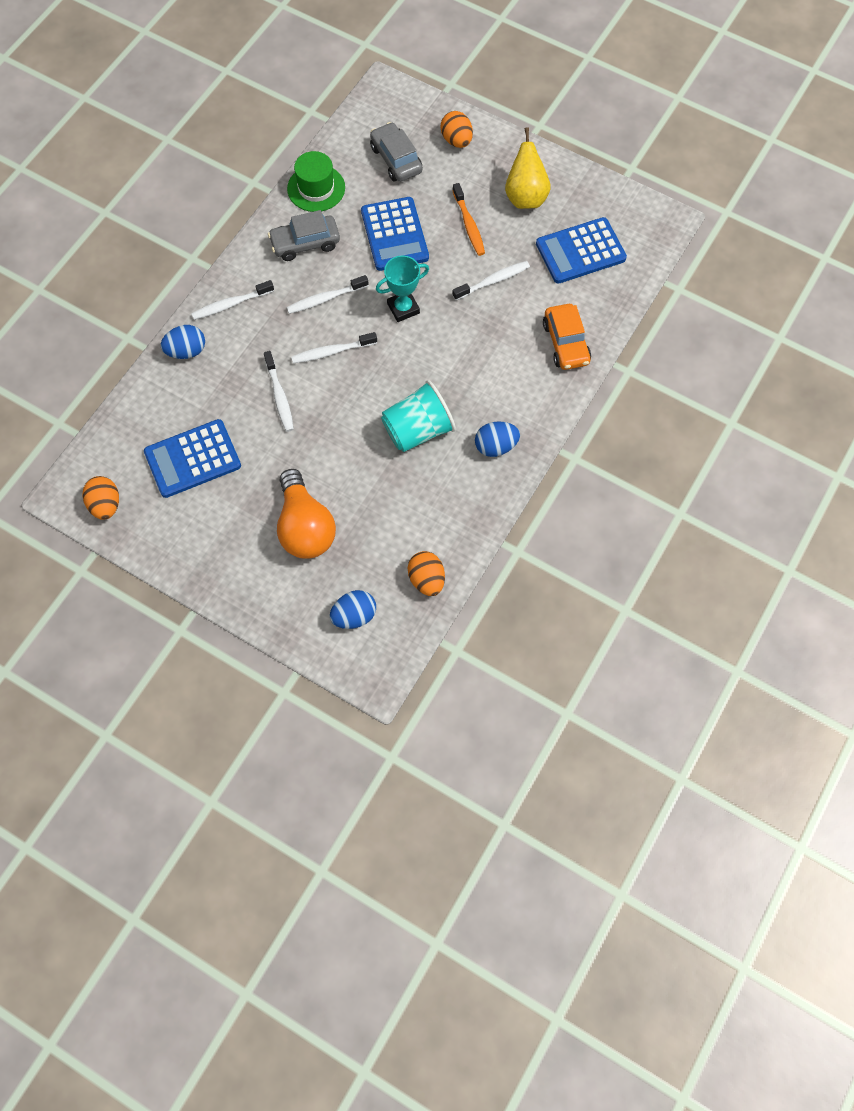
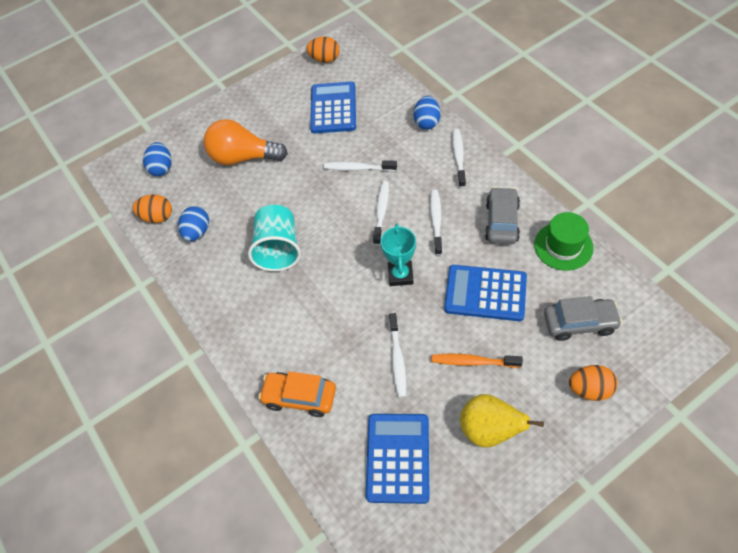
camera: 120 degrees right, 10 degrees down
(495, 446) = (232, 300): blue egg -> blue egg (197, 232)

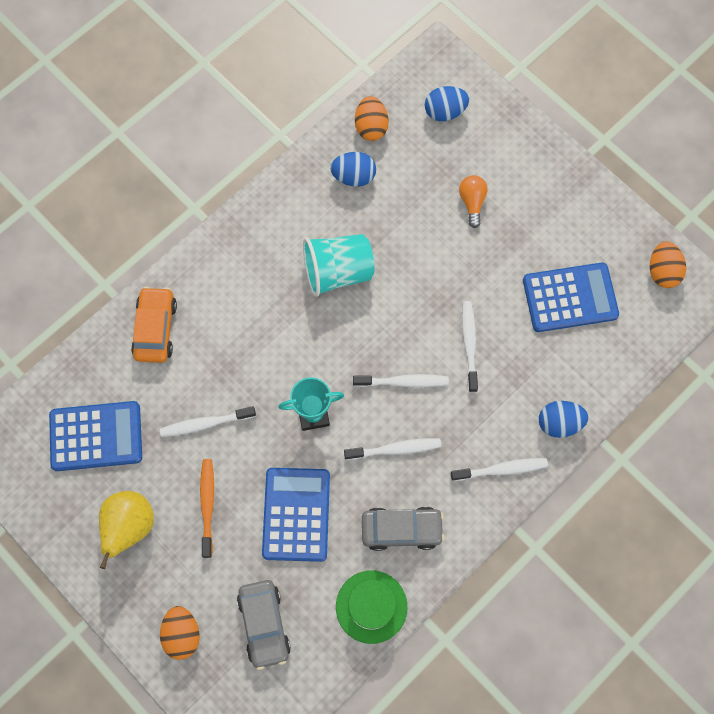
camera: 75 degrees right, 15 degrees up
(243, 157) = (472, 202): orange light bulb -> orange light bulb, size x0.50

